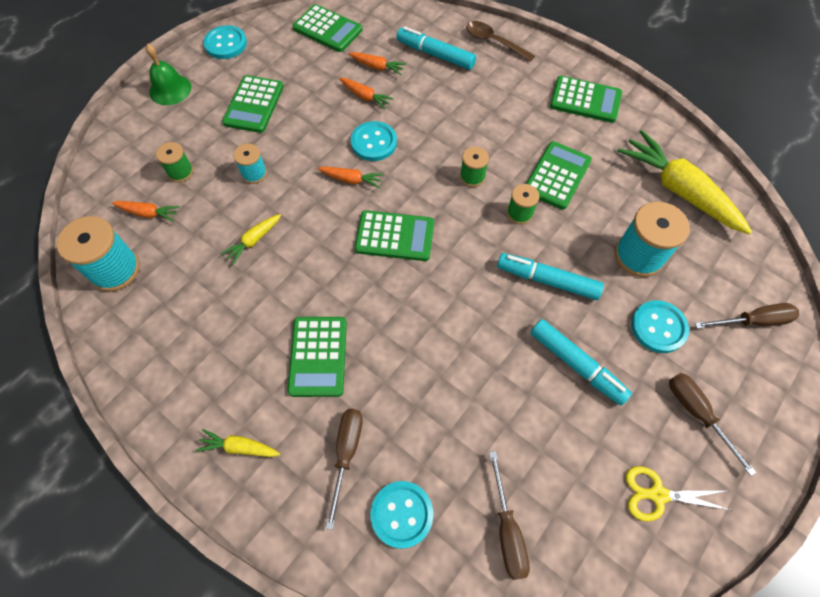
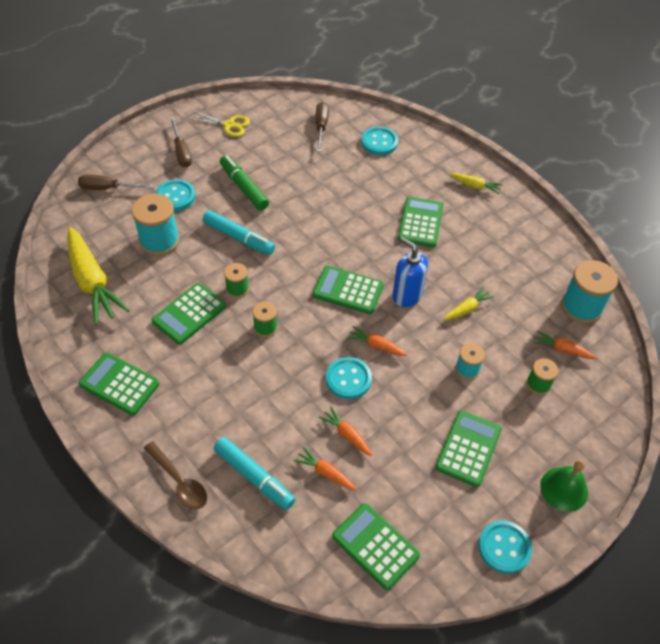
camera: 170 degrees left, 10 degrees down
(325, 243) = (406, 295): none -> blue soap dispenser
(346, 453) = (407, 172): brown screwdriver -> none
(576, 365) = (244, 187): turquoise marker -> green marker

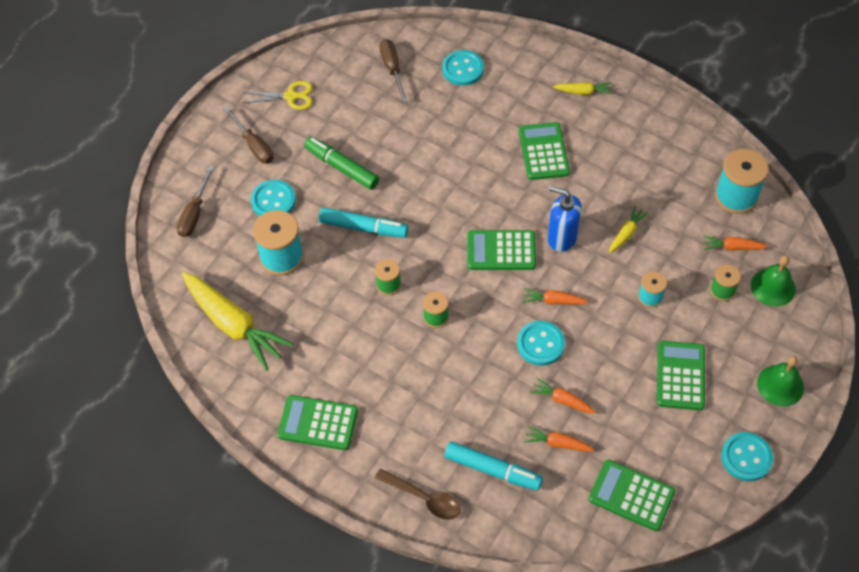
camera: 15 degrees left, 5 degrees up
(107, 188) = (194, 213): brown screwdriver -> brown screwdriver turned 60 degrees counterclockwise
(189, 314) = (352, 327): green calculator -> none
(589, 396) = (773, 287): none -> green bell

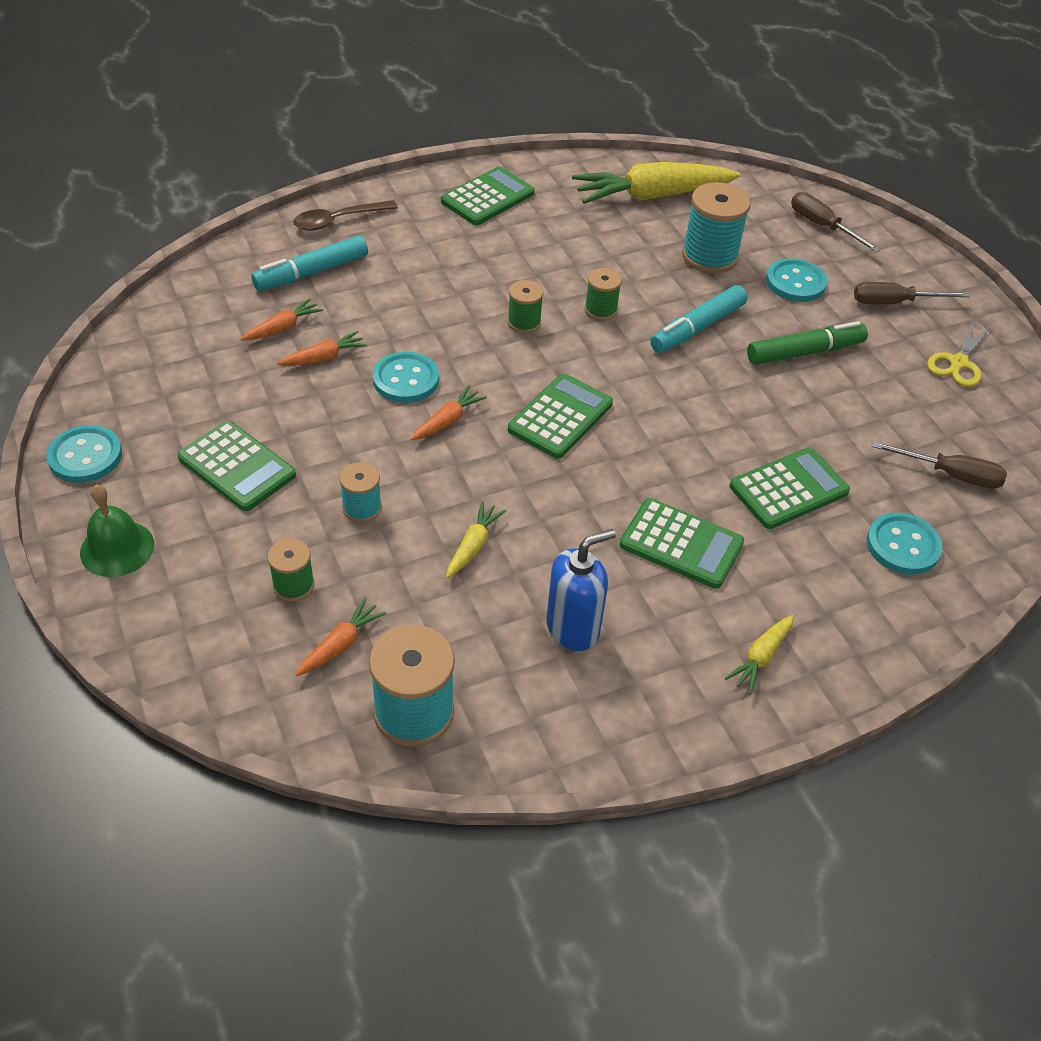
camera: 120 degrees right, 10 degrees down
(562, 238) = (527, 480): blue soap dispenser -> blue soap dispenser (573, 628)
(626, 233) = (473, 546): yellow carrot -> yellow carrot turned 135 degrees counterclockwise
(631, 495) = (167, 346): green calculator -> green calculator (789, 489)
(773, 287) = (239, 644): green bell -> none

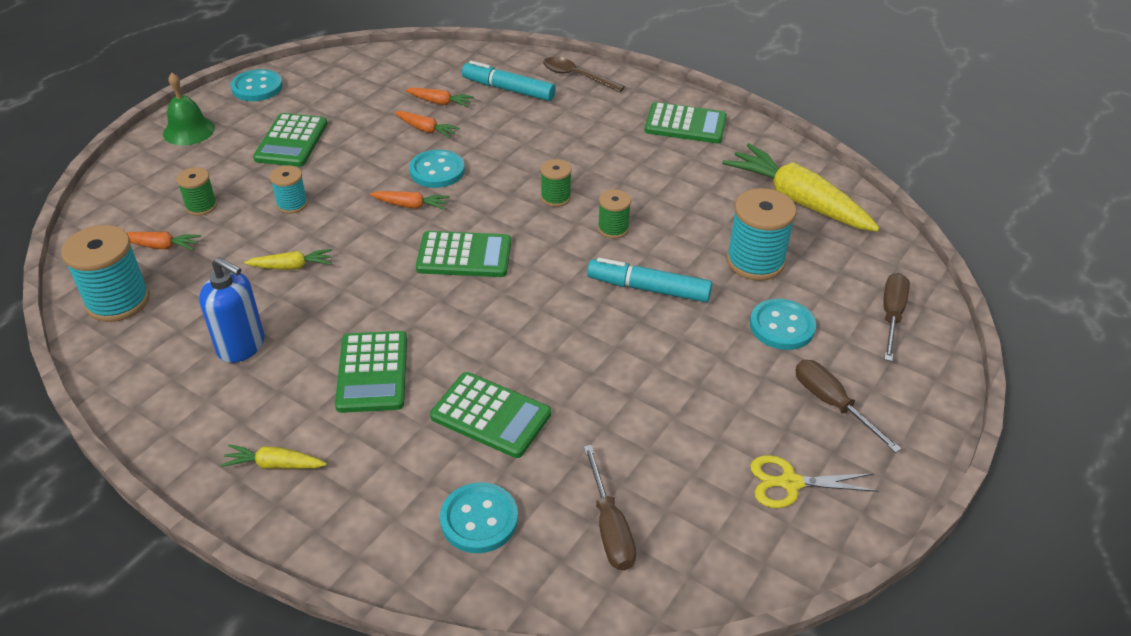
camera: 60 degrees right, 5 degrees down
(804, 352) = (687, 365): green marker -> none

